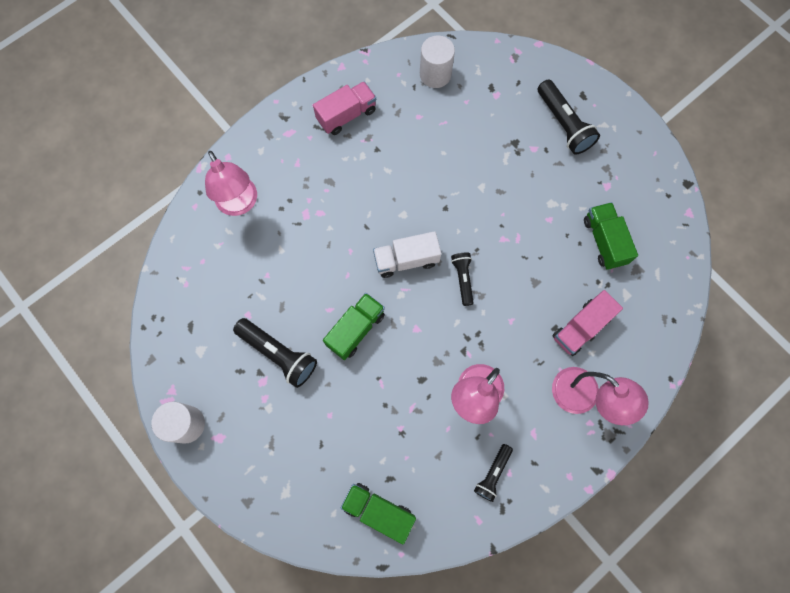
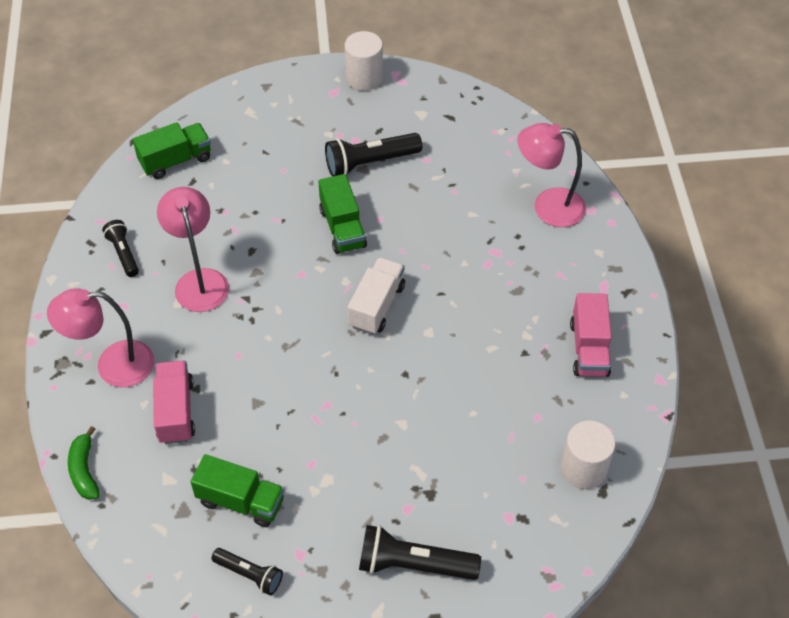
camera: 125 degrees right, 20 degrees down
(463, 279) = (316, 341): black flashlight -> black flashlight (249, 574)
(663, 350) = (84, 470): none -> green banana

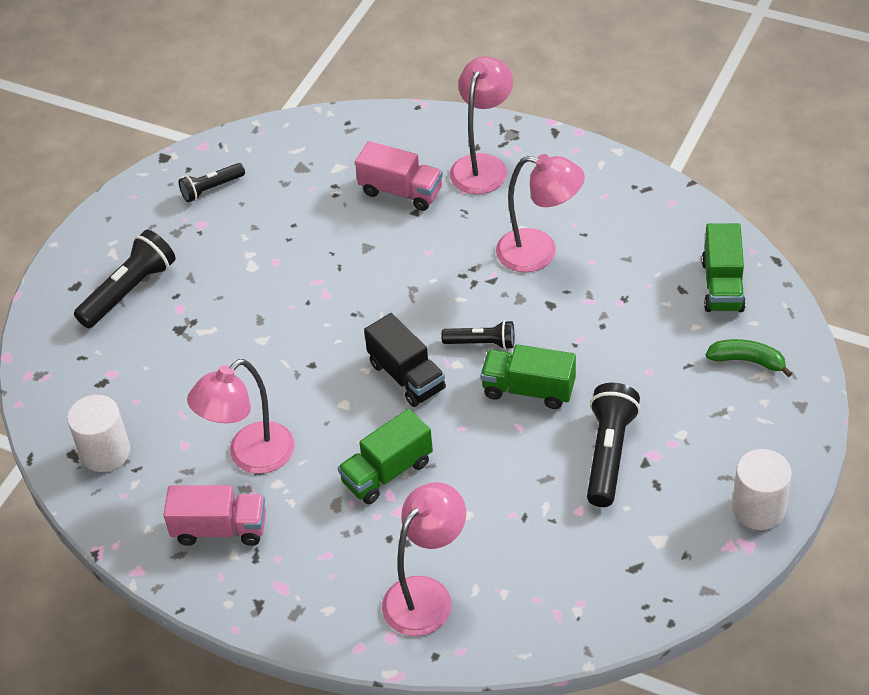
camera: 125 degrees right, 5 degrees down
(84, 470) = (388, 121): green banana -> green banana (747, 361)
(123, 253) = (615, 208): black flashlight -> black flashlight (482, 343)
(241, 501) = (279, 205): green truck -> green truck (387, 472)
(377, 306) = (406, 376): white truck -> black truck
(516, 365) = (251, 457): none -> pink lamp
(589, 348) = (220, 529): pink truck -> pink truck turned 150 degrees clockwise

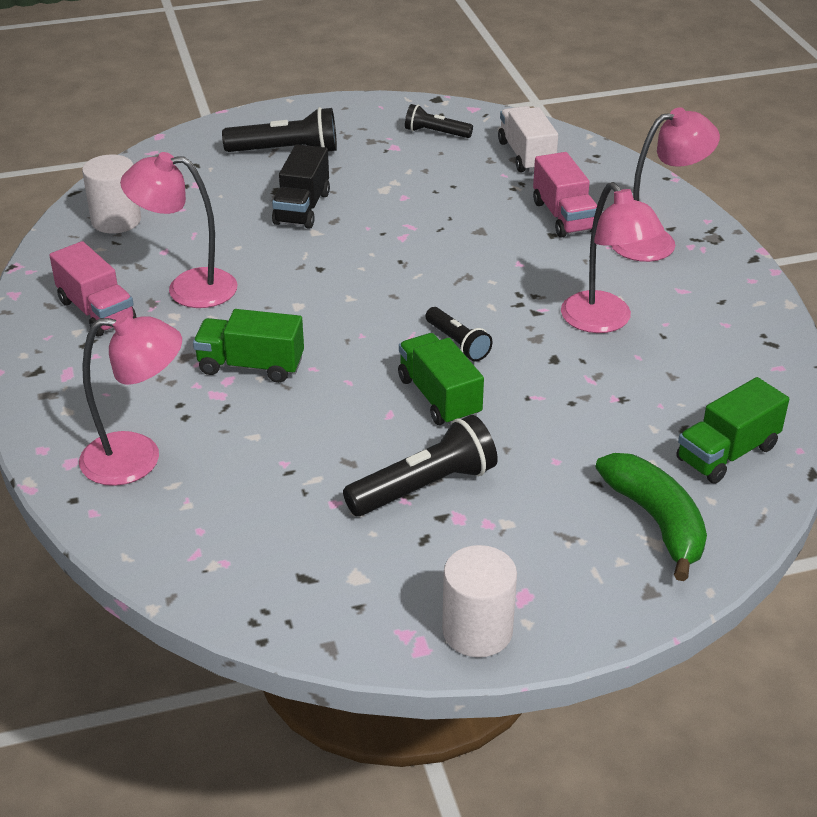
camera: 45 degrees right, 10 degrees down
(303, 159) = (526, 156): none -> white truck
(406, 376) = (368, 322): black truck -> black truck (302, 208)
(747, 361) = (656, 521): green banana -> green banana, size x1.56

